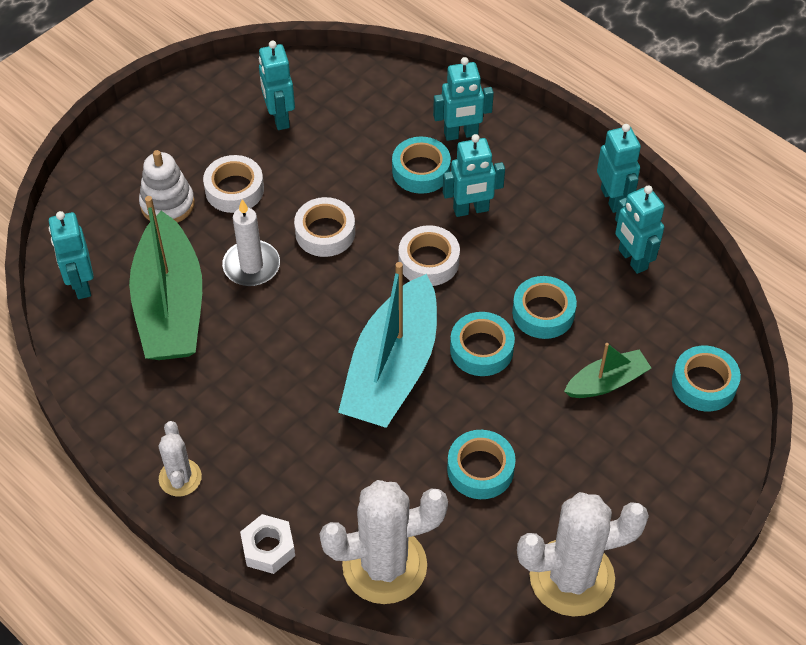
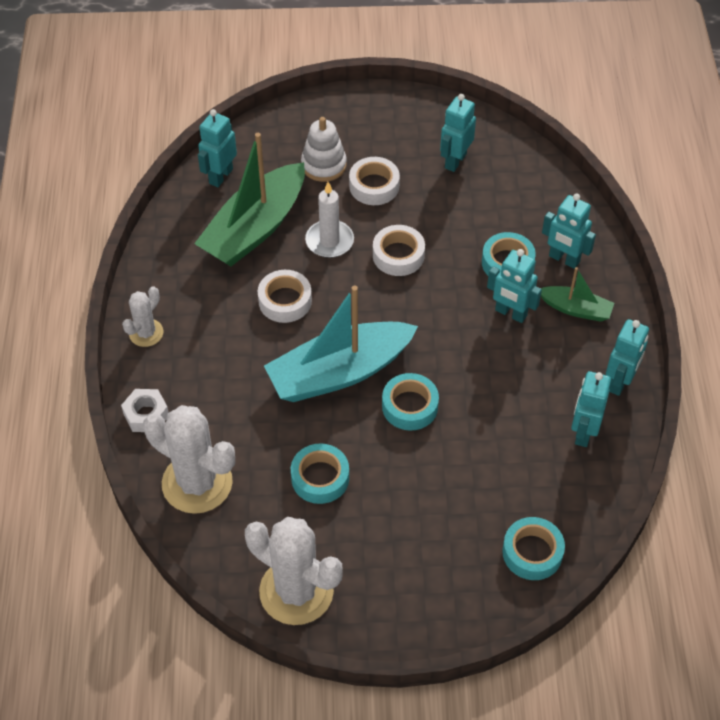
camera: 45 degrees right, 0 degrees up
(428, 261) = (442, 324): white tape -> white tape (285, 301)
(543, 312) = (478, 417): turquoise tape -> none
(607, 382) = (466, 495): green boat -> green boat (576, 309)

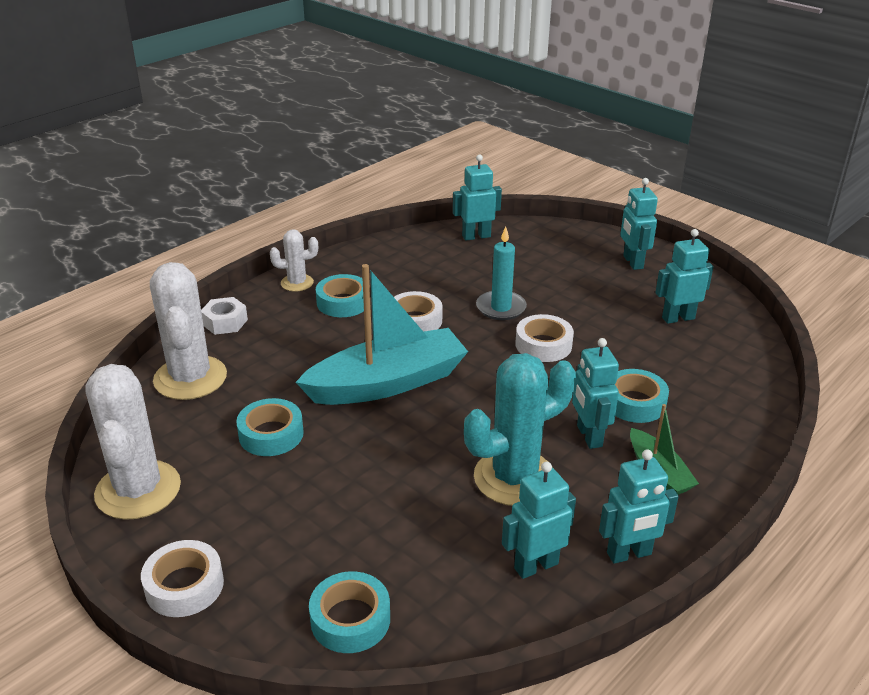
camera: 45 degrees right, 20 degrees down
(255, 228) = (457, 273): green boat -> none
(324, 165) = (561, 267): white stacking toy -> none
(329, 241) = (501, 308): white candle -> turquoise candle
(339, 372) = (388, 383): turquoise boat -> turquoise boat turned 135 degrees clockwise
(374, 186) = (584, 297): white tape -> white tape (184, 585)
(410, 406) = (408, 439): turquoise tape -> turquoise tape (343, 302)
(505, 382) = (514, 478): none -> turquoise cactus
(564, 259) = (695, 431): turquoise robot -> turquoise robot (632, 262)

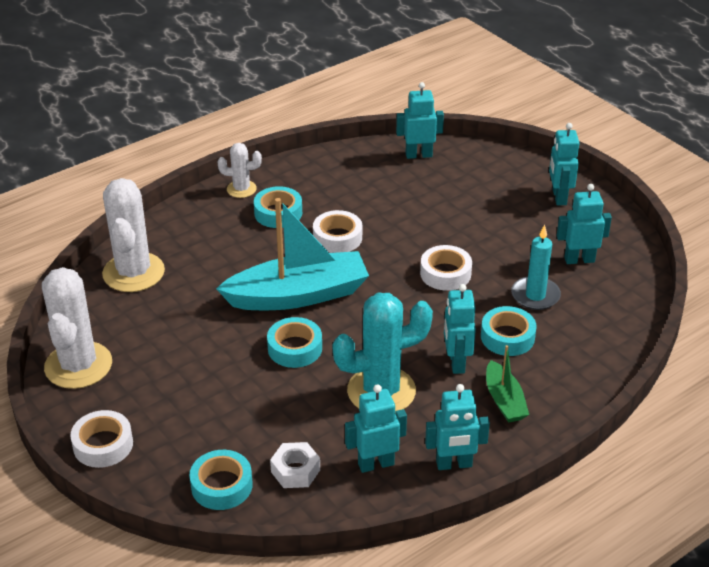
camera: 10 degrees right, 5 degrees up
(225, 322) = (171, 222): white nut -> white nut (295, 471)
(271, 434) = (191, 330): turquoise tape -> turquoise tape (295, 348)
(501, 308) = (418, 233): turquoise candle -> turquoise candle (535, 296)

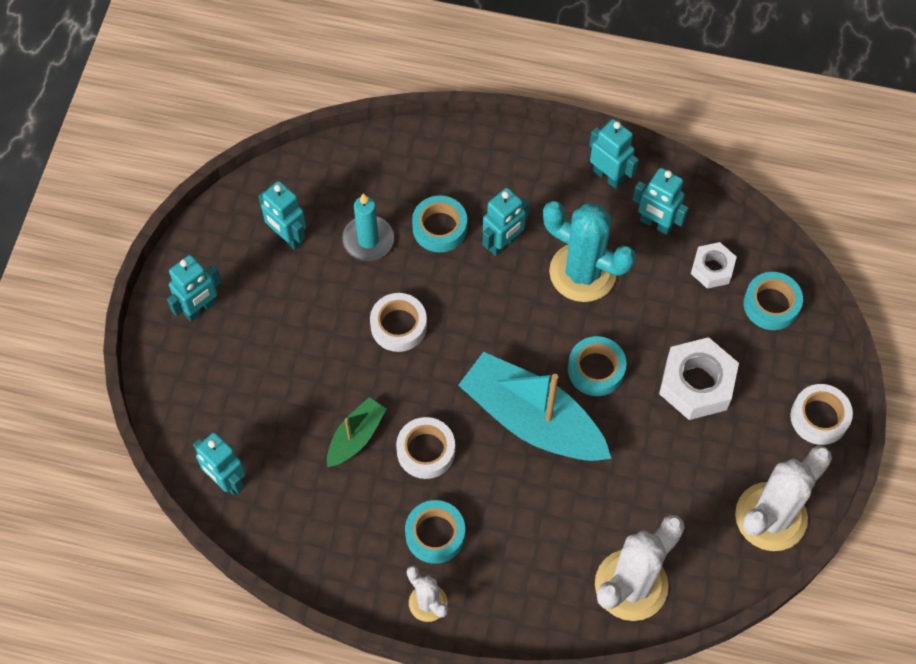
camera: 130 degrees left, 25 degrees up
(216, 394) = (696, 384): none -> white nut
(504, 400) = (514, 185): green boat -> green boat (356, 437)

